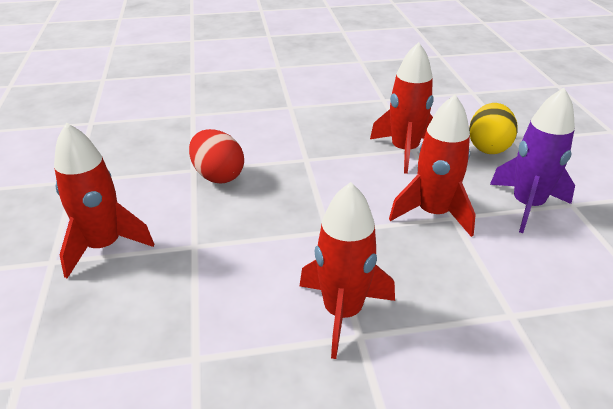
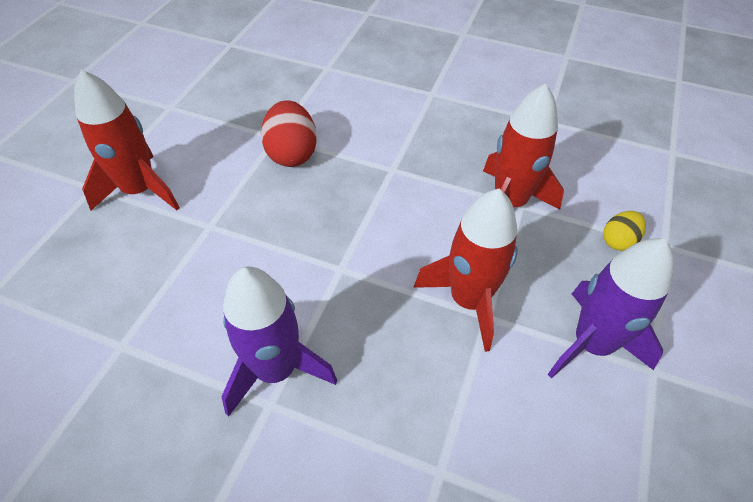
camera: 30 degrees right, 15 degrees up
(342, 312) = (276, 369): red rocket -> purple rocket
(488, 147) = (618, 241): yellow egg -> yellow egg, size x0.58

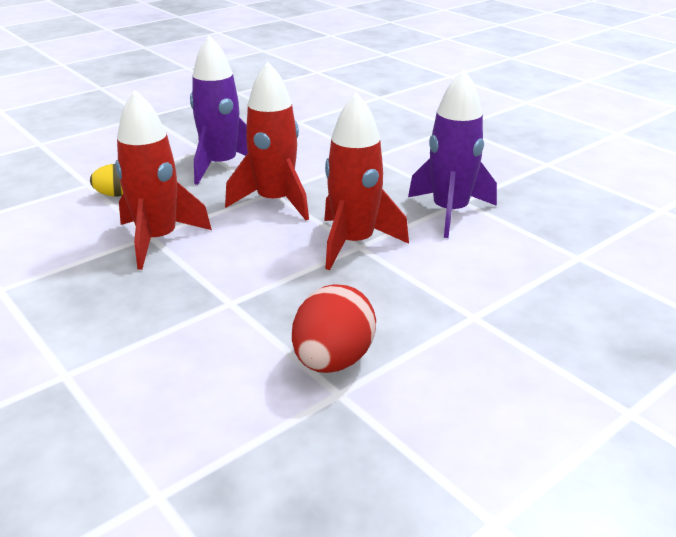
camera: 150 degrees left, 20 degrees down
(140, 190) = (557, 383): red rocket -> red rocket (354, 243)

